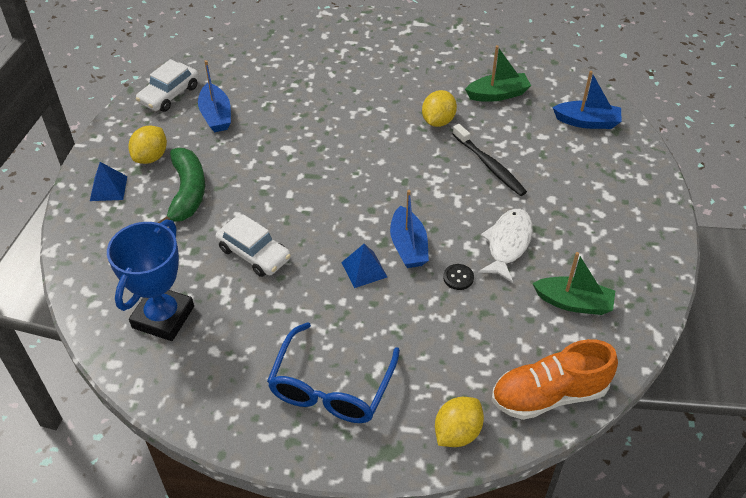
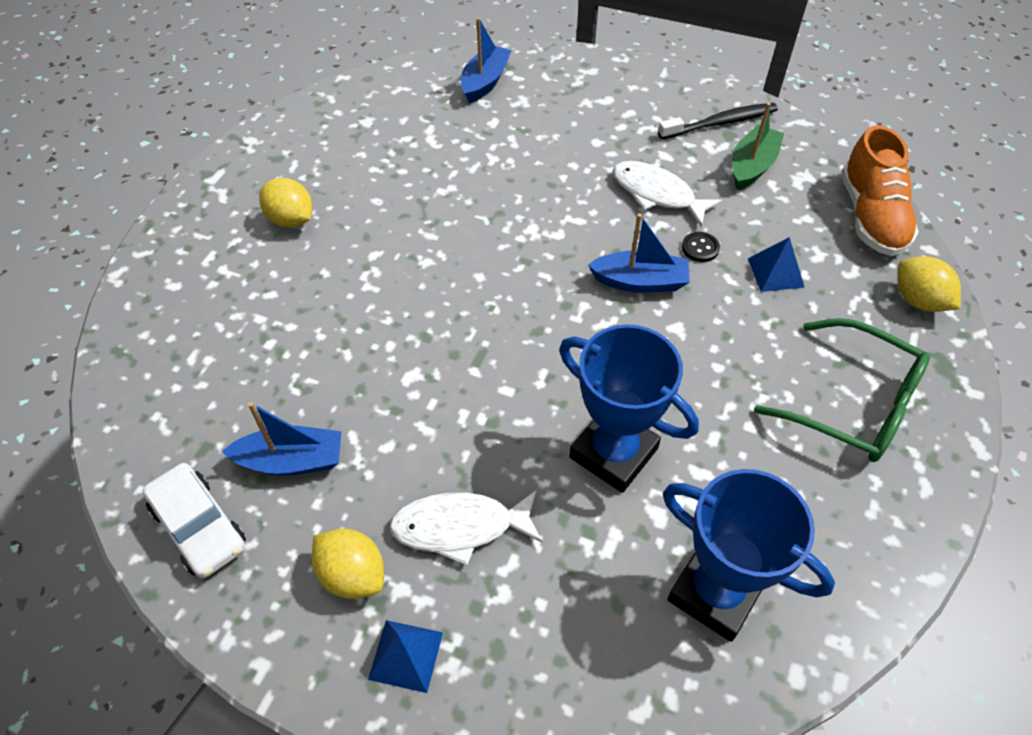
camera: 75 degrees left, 5 degrees up
(187, 193) = (460, 527): green banana -> white fish
(254, 253) = (613, 453): white car -> blue trophy
(331, 387) = (853, 404): blue glasses -> green glasses
(364, 269) = (669, 333): blue pyramid -> blue pyramid (775, 272)
(438, 121) = (427, 204): yellow lemon -> yellow lemon (291, 220)
(489, 165) = (526, 177): black toothbrush -> black toothbrush (720, 123)
(498, 94) = (403, 139): green boat -> none

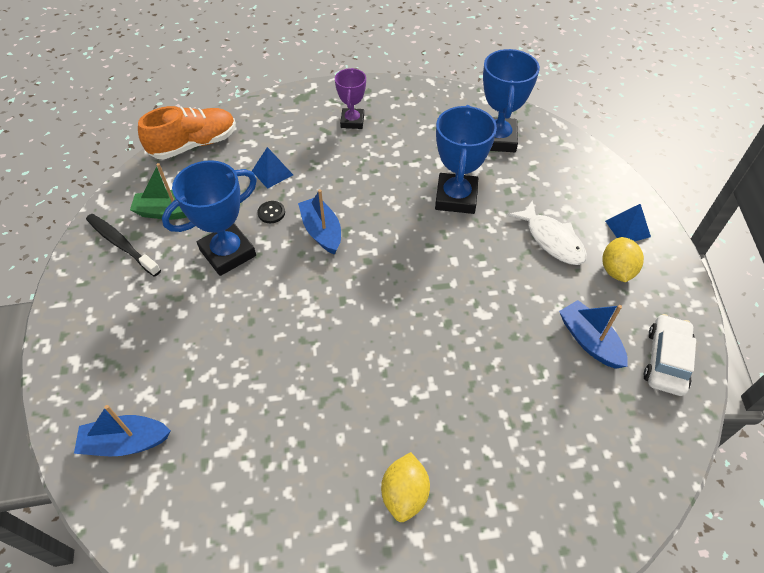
camera: 120 degrees left, 0 degrees up
(657, 194) = (228, 253): white fish -> blue trophy
(853, 404) = (352, 121): green glasses -> purple trophy
(918, 300) = (259, 113): yellow lemon -> none

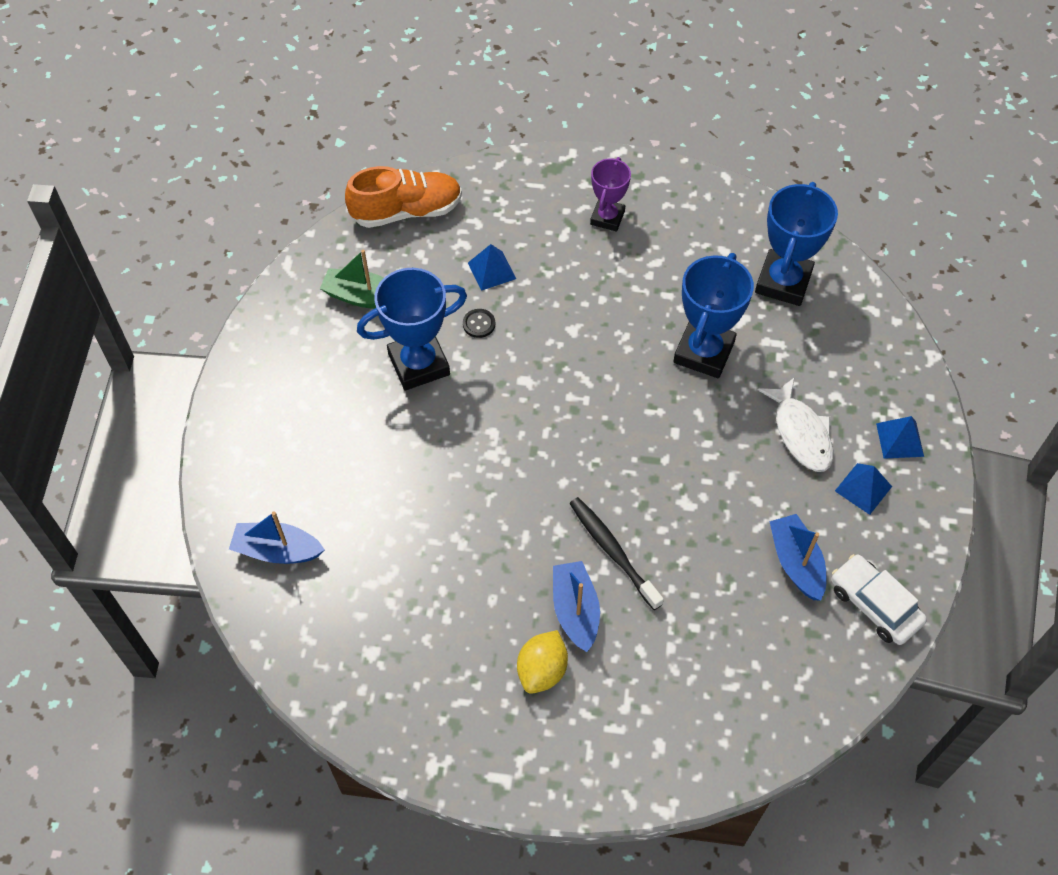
camera: 15 degrees right, 5 degrees up
(121, 244) = (303, 327): black toothbrush -> black toothbrush (613, 551)
(322, 231) = (531, 361): blue boat -> blue boat (575, 610)
(616, 270) = (863, 488): yellow lemon -> blue pyramid
(665, 360) = (874, 605): white car -> white car turned 75 degrees counterclockwise

